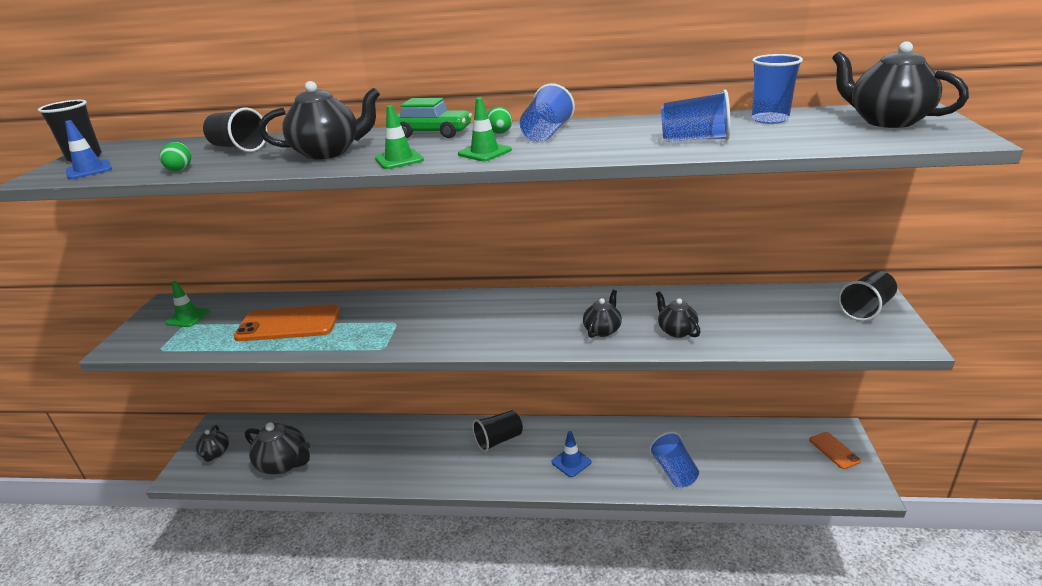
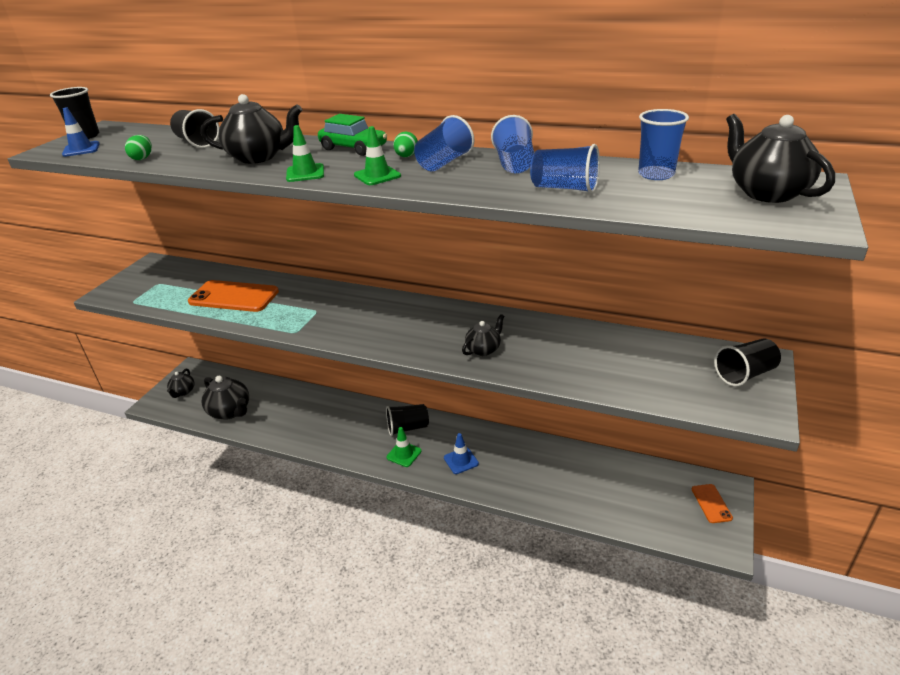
camera: 15 degrees right, 5 degrees up
(188, 317) = (163, 277): green traffic cone -> green traffic cone (404, 454)
(674, 471) = (548, 489): blue cup -> blue cup (514, 164)
(676, 331) = (548, 362): black teapot -> none

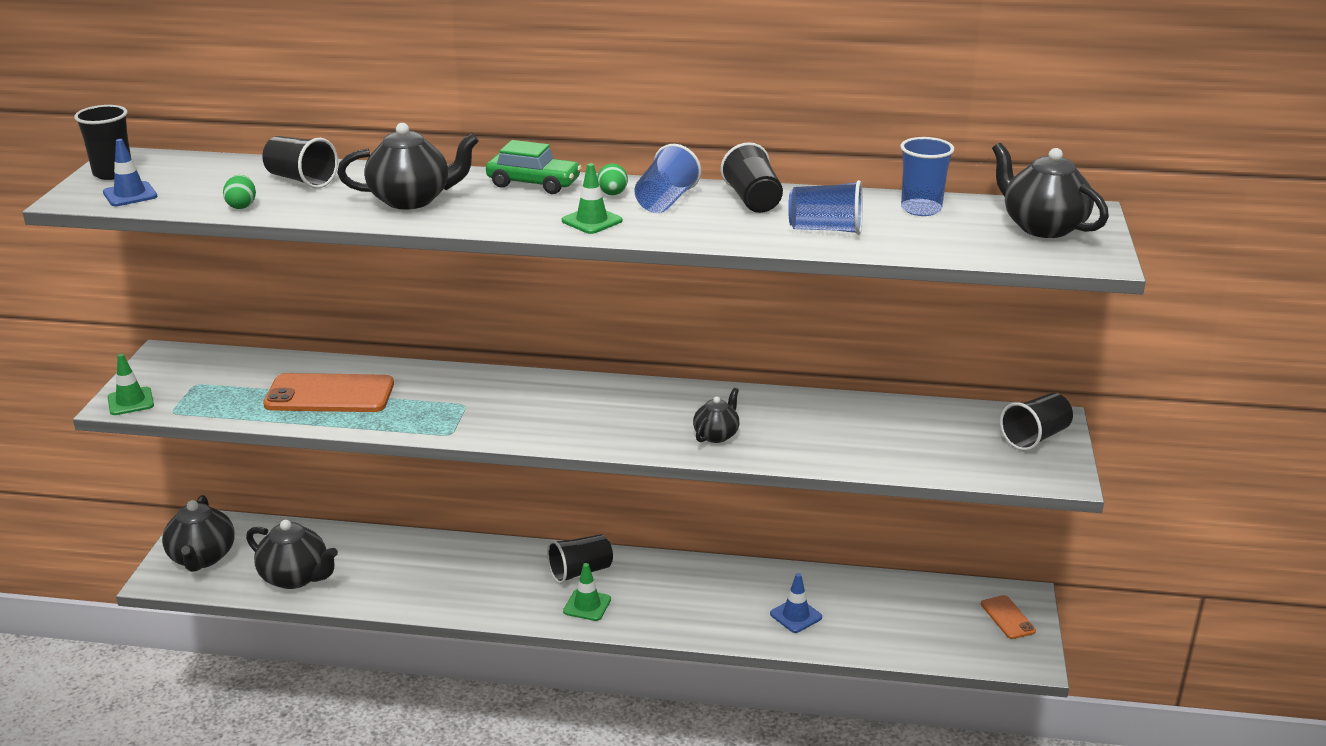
camera: 15 degrees left, 5 degrees down
(183, 392) = (202, 558): black teapot -> black teapot, size x1.70
(305, 173) = (495, 220): green traffic cone -> green traffic cone (130, 401)
(461, 461) = (671, 605): blue traffic cone -> blue traffic cone (796, 615)
(514, 164) = (753, 200): blue cup -> black cup

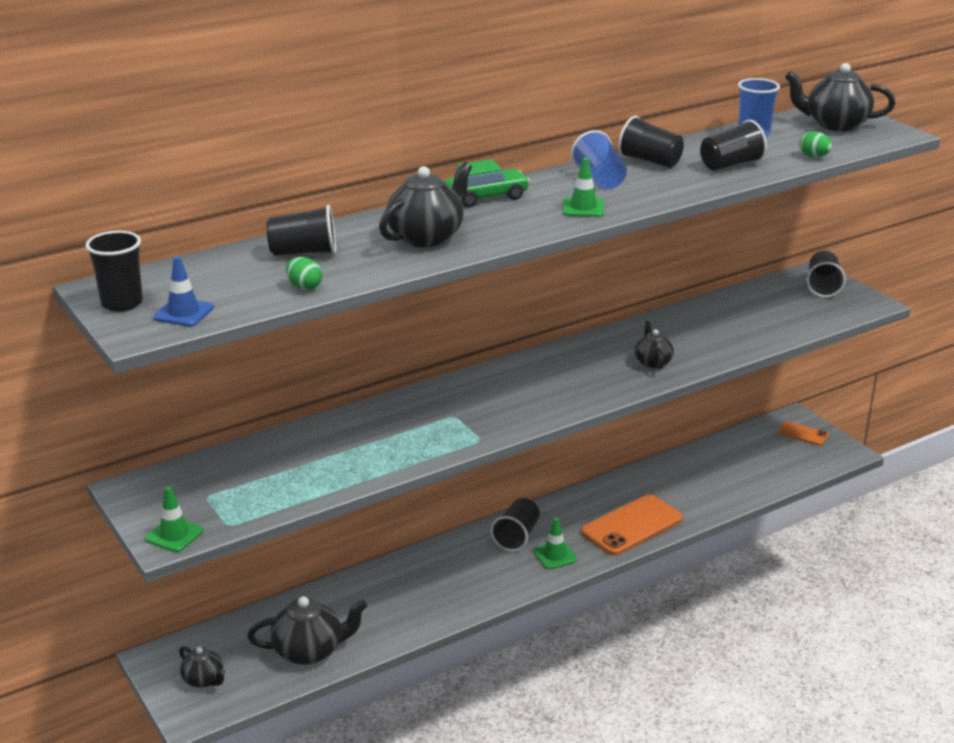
camera: 40 degrees left, 0 degrees up
(202, 558) = (204, 680): black teapot -> black teapot, size x0.59
(330, 394) = (337, 454): orange phone -> orange phone (632, 525)
(612, 194) = (555, 186): green egg -> green egg (814, 156)
(796, 615) = (690, 493): blue traffic cone -> none
(826, 229) = (731, 165): blue cup -> black cup

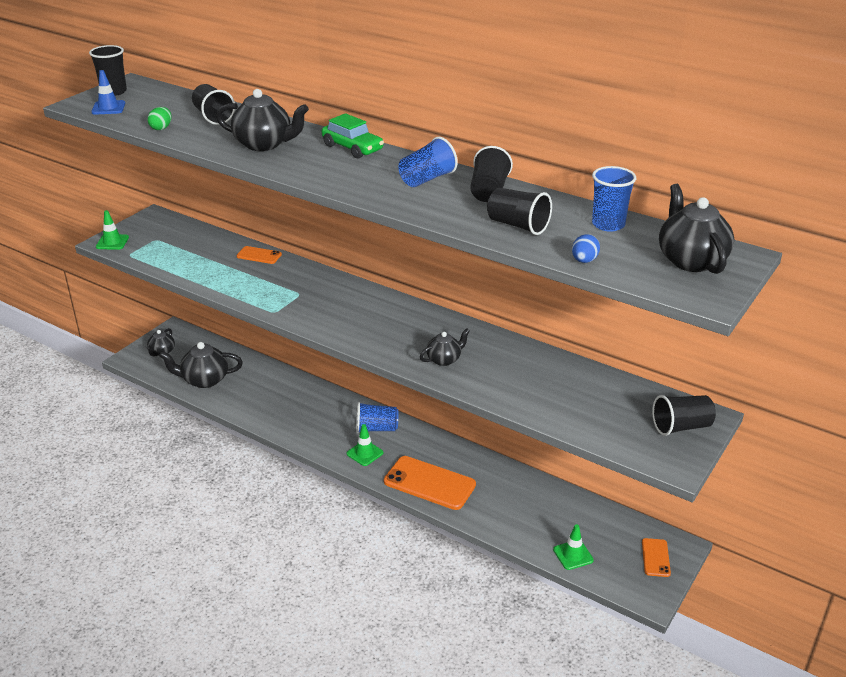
camera: 65 degrees right, 5 degrees up
(309, 651) = (204, 380): black teapot -> black teapot turned 120 degrees clockwise
(334, 426) = (259, 255): none -> orange phone
(516, 536) = (376, 429): black cup -> blue cup
(583, 208) = (361, 183): green traffic cone -> green traffic cone (573, 555)
(814, 156) = (584, 261): green egg -> blue egg

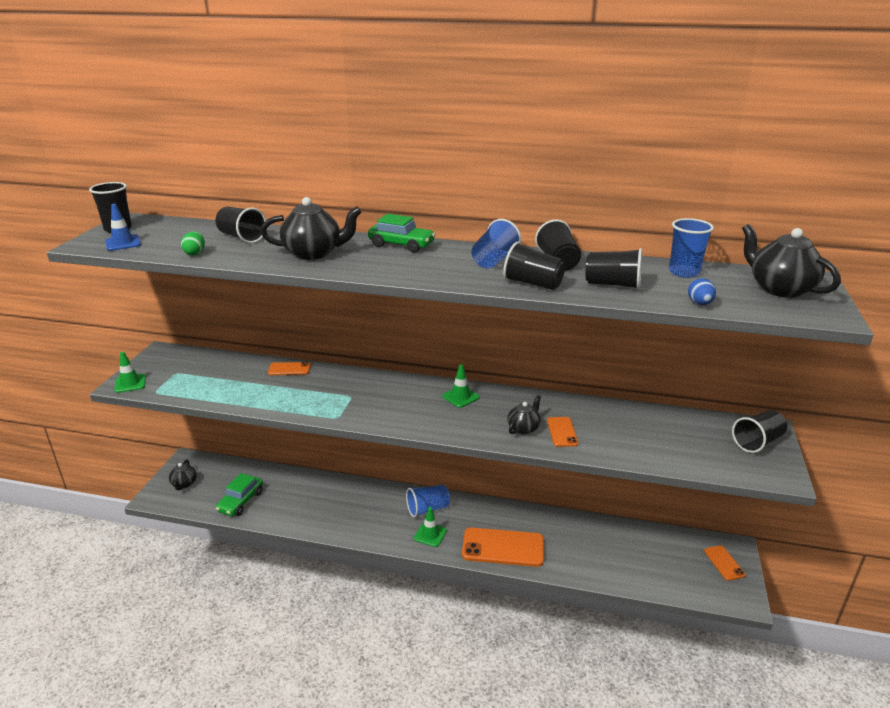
camera: 20 degrees left, 5 degrees down
(204, 380) = (241, 501): black teapot -> green car
(439, 211) = (533, 284): none -> black cup
(480, 371) = (562, 432): none -> orange phone
(573, 555) = (660, 580): green traffic cone -> green traffic cone (460, 397)

